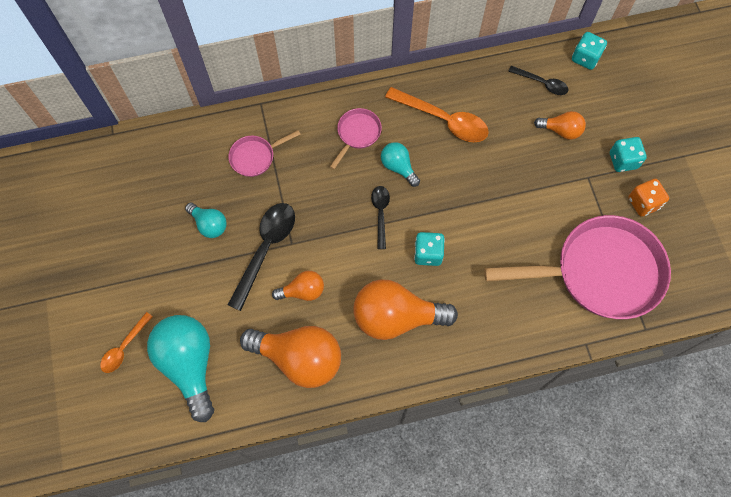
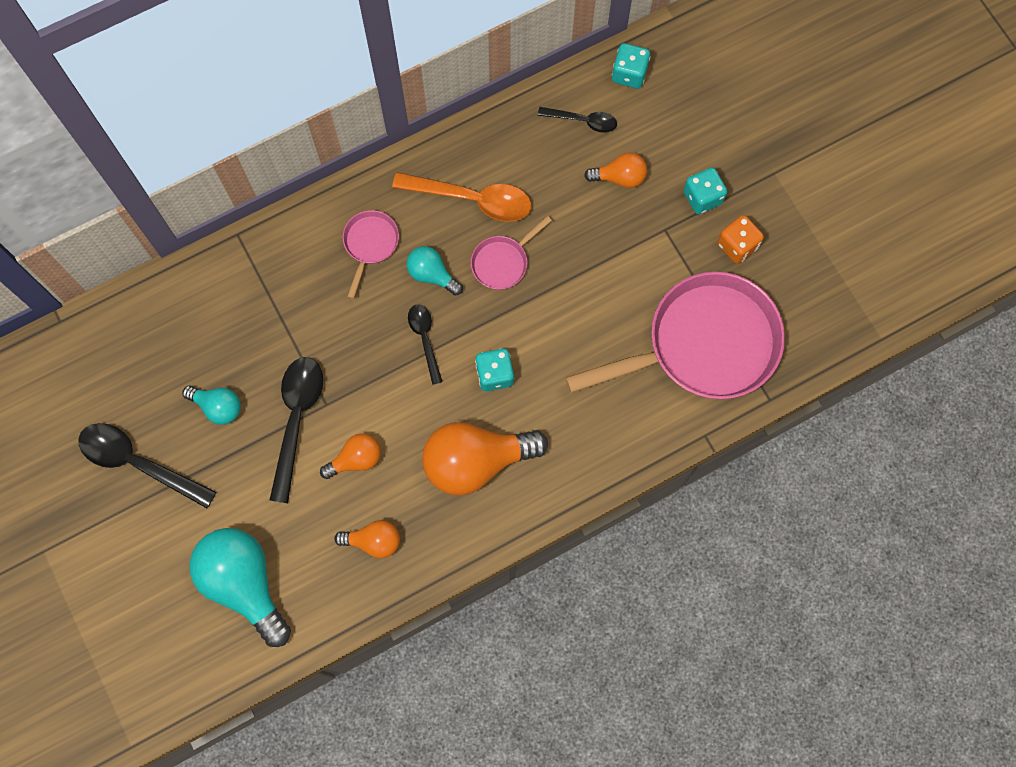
camera: 15 degrees left, 5 degrees up
(124, 347) = (159, 584): orange spoon -> none
(137, 251) = (138, 463): none -> black spoon
(255, 157) = (250, 306): pink pan -> pink pan (502, 262)
(299, 358) = (373, 541): orange light bulb -> orange light bulb, size x0.52

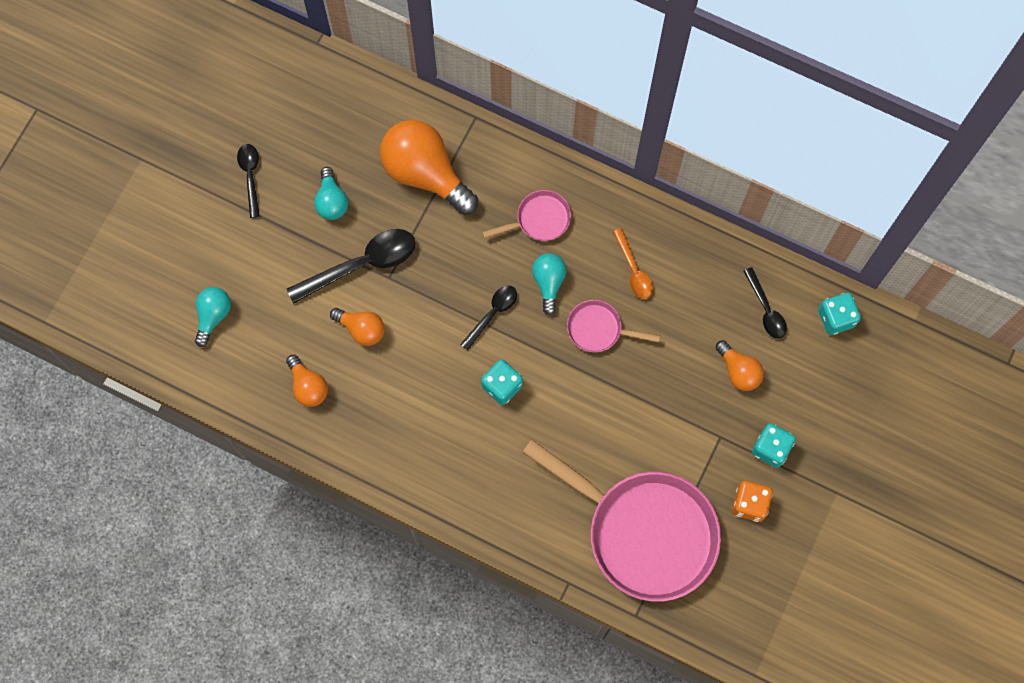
camera: 55 degrees right, 0 degrees up
(138, 463) = (250, 176): black spoon -> black spoon, size x0.57
(245, 583) = (213, 316): turquoise light bulb -> turquoise light bulb, size x0.52
(472, 199) = (634, 270): orange spoon -> orange spoon, size x0.57
(476, 461) = (422, 419): orange light bulb -> orange light bulb (425, 173)

